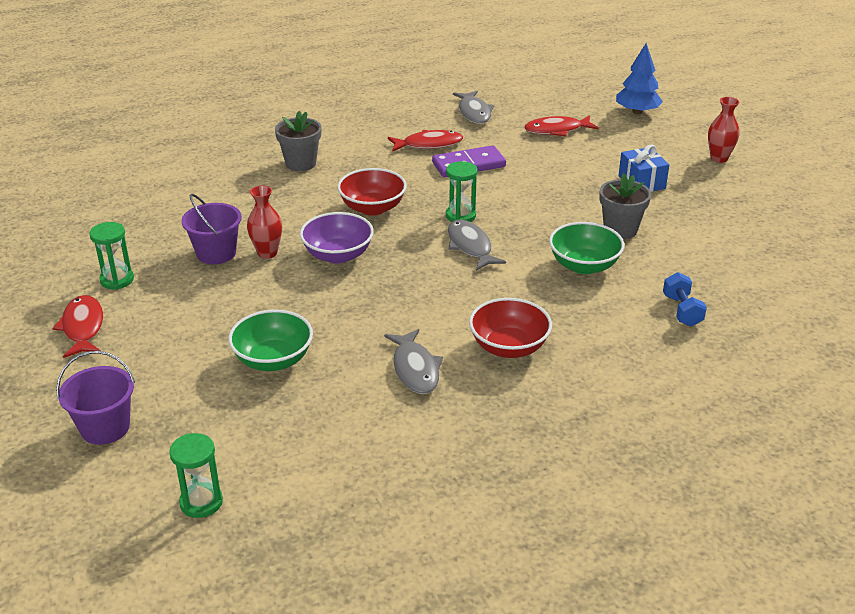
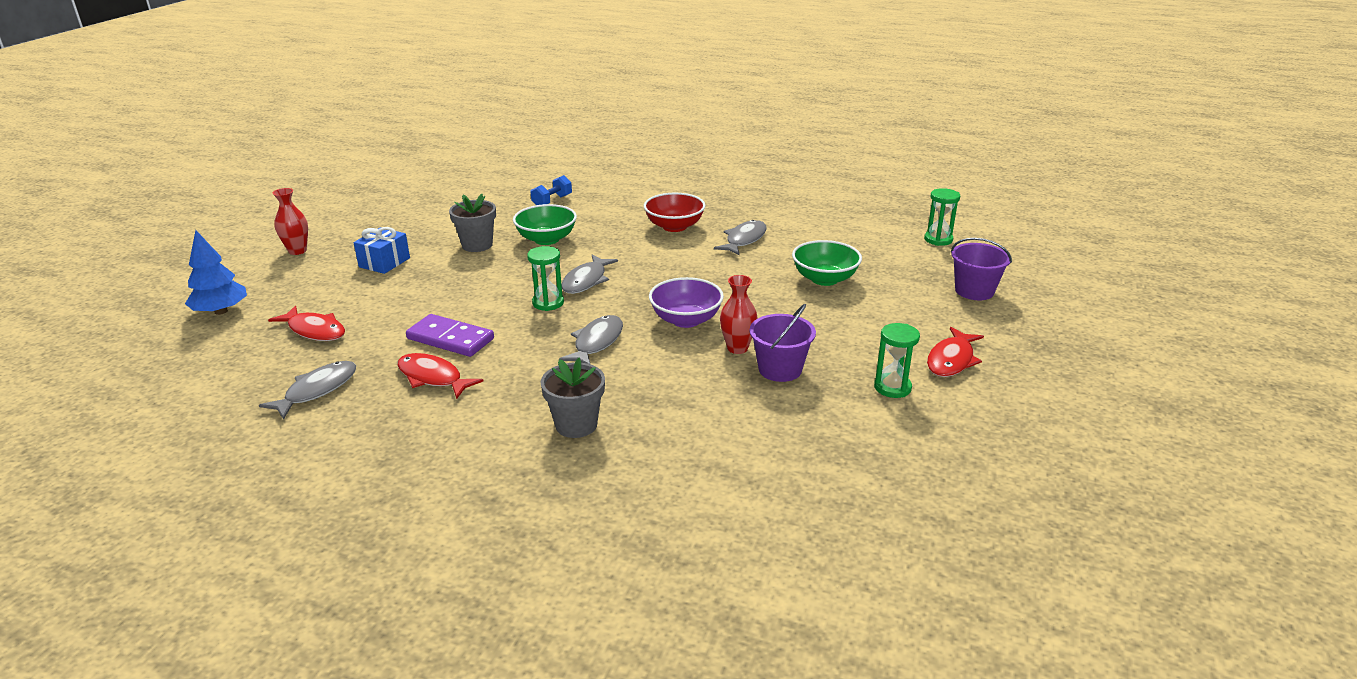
camera: 135 degrees left, 5 degrees down
(372, 208) = (596, 343): red bowl -> grey fish

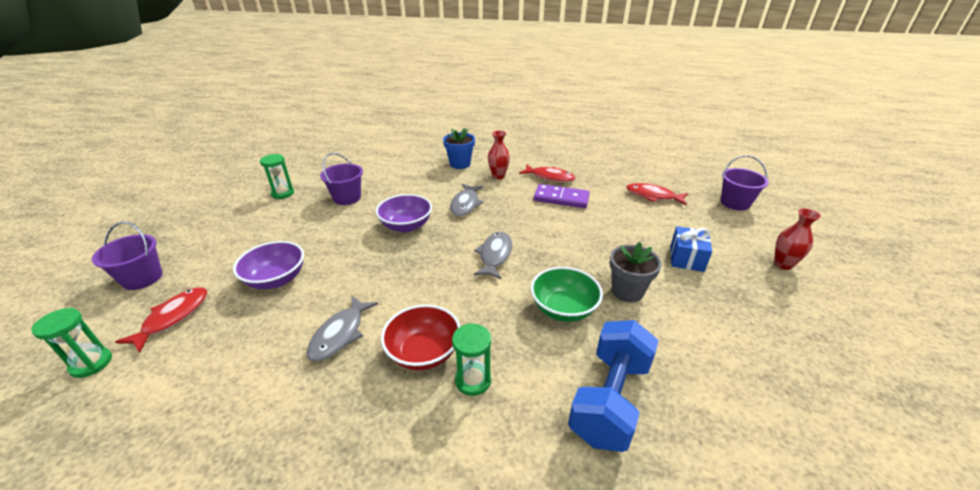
camera: 170 degrees right, 5 degrees up
(221, 311) = (735, 203): blue tree -> purple bucket
(317, 390) = (603, 167): grey fish -> none
(548, 303) = (514, 230): green hourglass -> green hourglass (473, 380)
(552, 201) = (610, 399): blue dumbbell -> blue dumbbell, size x1.95
(576, 425) = (460, 164): grey flower pot -> blue flower pot
(737, 348) = (371, 208): red vase -> red vase (498, 176)
(824, 279) = (276, 279): green bowl -> purple bowl
(951, 360) = (229, 213): red fish -> red fish (173, 317)

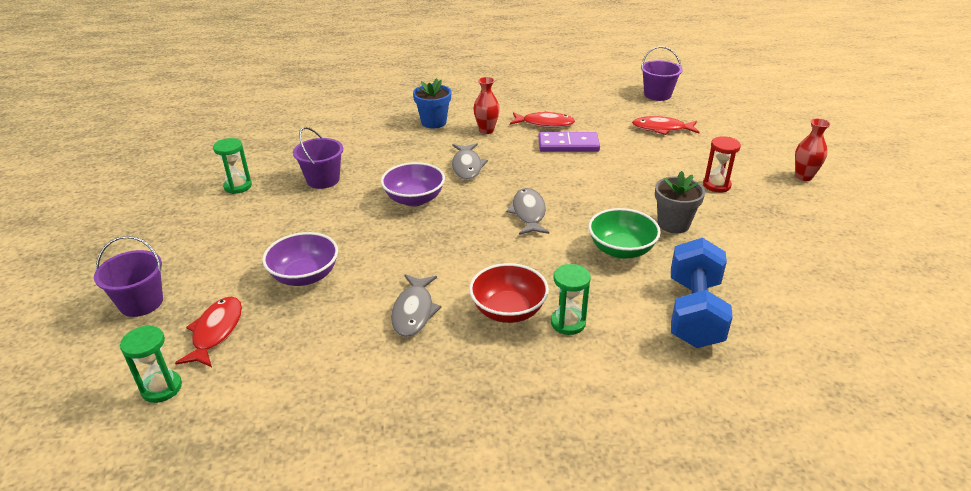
camera: 15 degrees left, 0 degrees up
(686, 258) = (716, 185): blue gift -> red hourglass
(735, 203) = (744, 124): purple bucket -> purple bucket (657, 95)

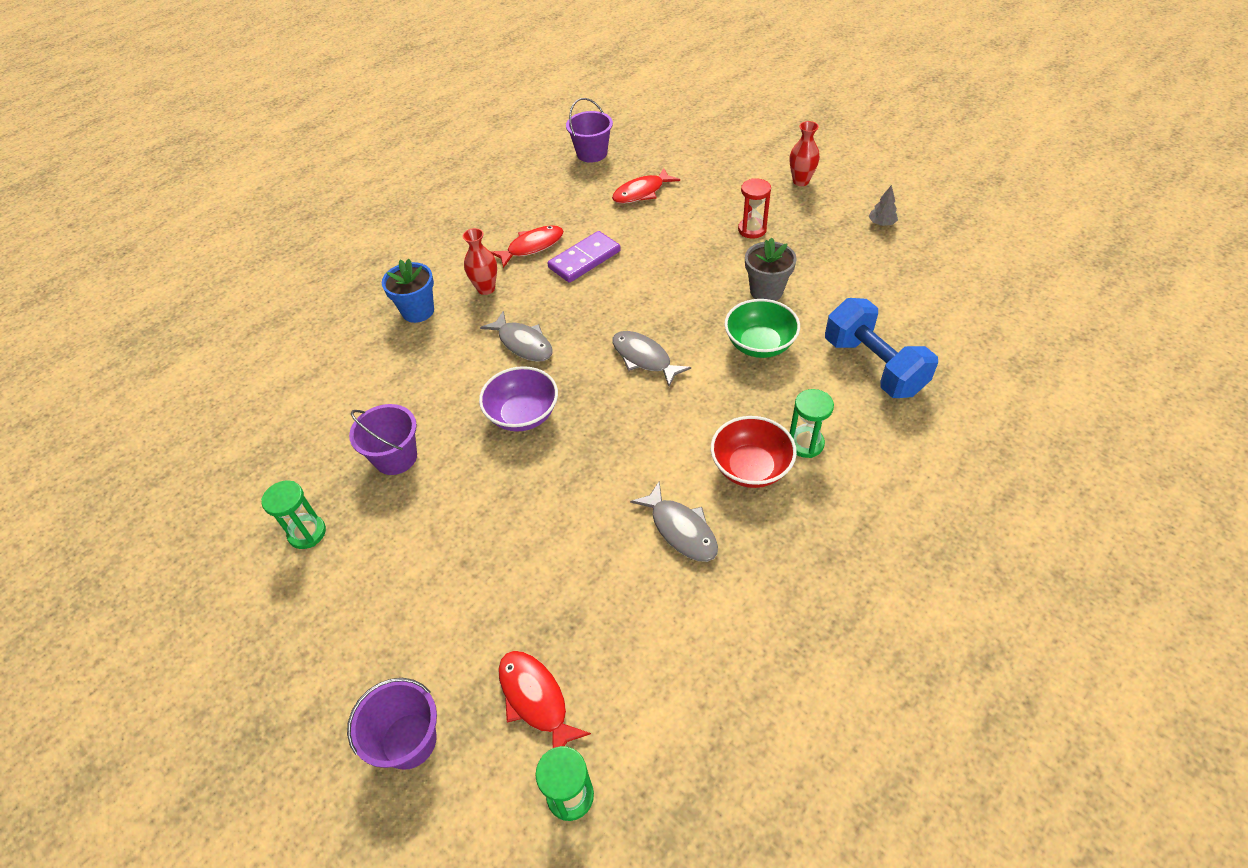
camera: 40 degrees left, 15 degrees up
(305, 276) = (535, 574): purple bowl -> none
(841, 233) = (881, 223): none -> grey tree

